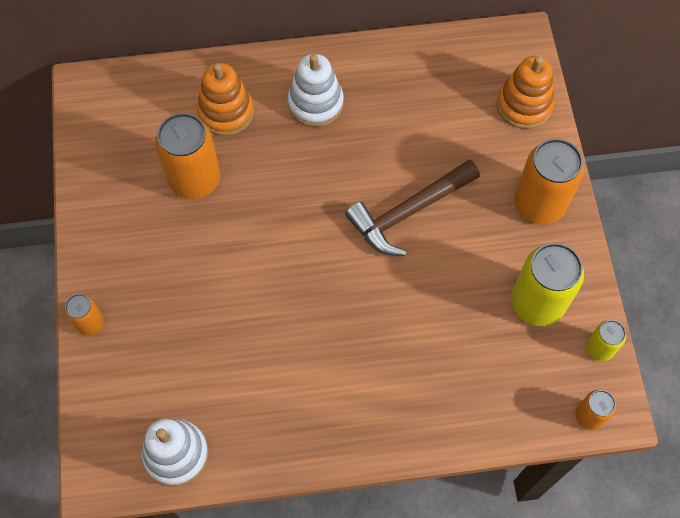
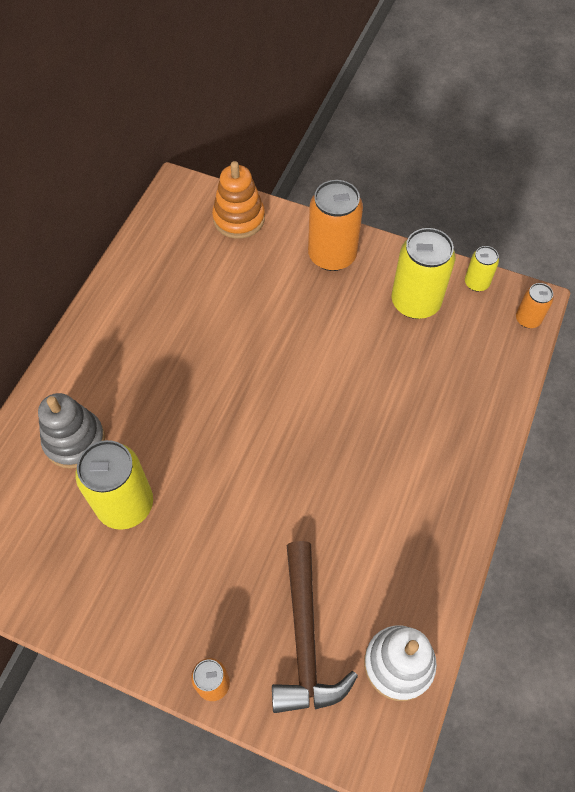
camera: 60 degrees left, 5 degrees down
(195, 179) = (125, 504): orange can -> yellow can
(226, 112) = (74, 441): orange stacking toy -> grey stacking toy
(315, 103) = (123, 363): white stacking toy -> none
(408, 212) = (278, 348): brown hammer -> brown hammer (305, 639)

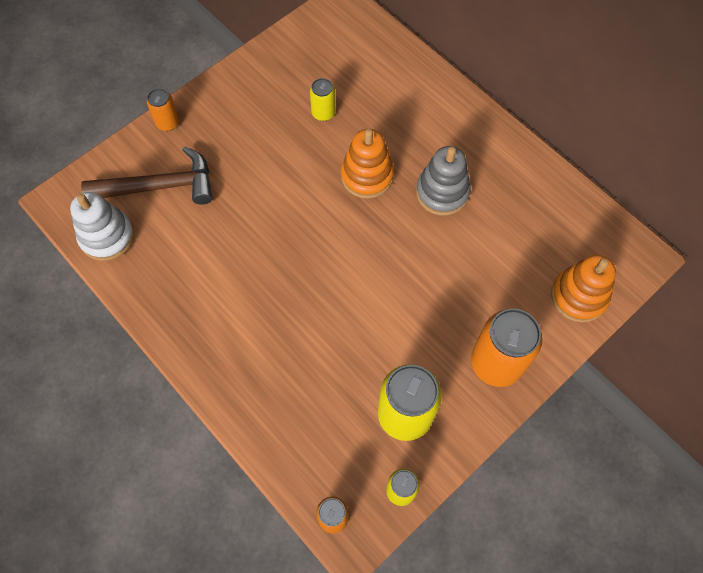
camera: 115 degrees right, 5 degrees up
(74, 441) = (393, 97): grey stacking toy -> grey stacking toy (442, 192)
(125, 504) = (323, 113): yellow can -> yellow can, size x0.52
(191, 425) = (367, 176): none -> orange stacking toy
(305, 639) = (160, 186): brown hammer -> brown hammer turned 150 degrees clockwise

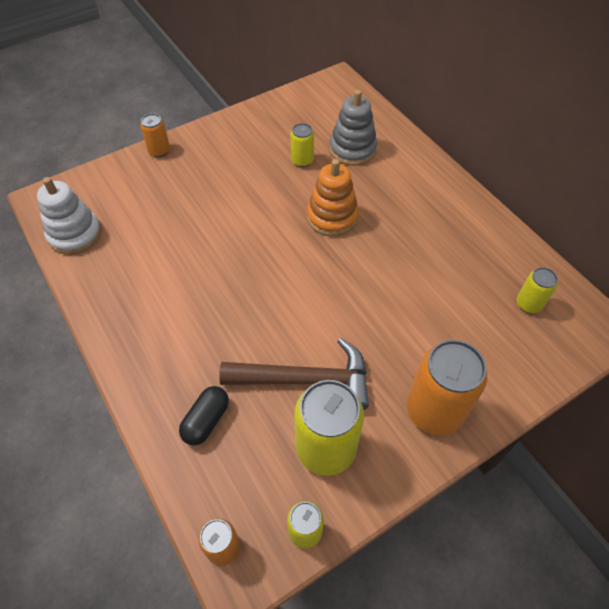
camera: 10 degrees right, 10 degrees down
(160, 186) = (137, 200): brown hammer -> brown hammer (306, 380)
(291, 408) = (206, 420): none -> black capsule
(442, 192) = (403, 241): grey stacking toy -> grey stacking toy (352, 149)
(570, 242) = (528, 304): none -> yellow can
(579, 296) = (532, 357): orange stacking toy -> none

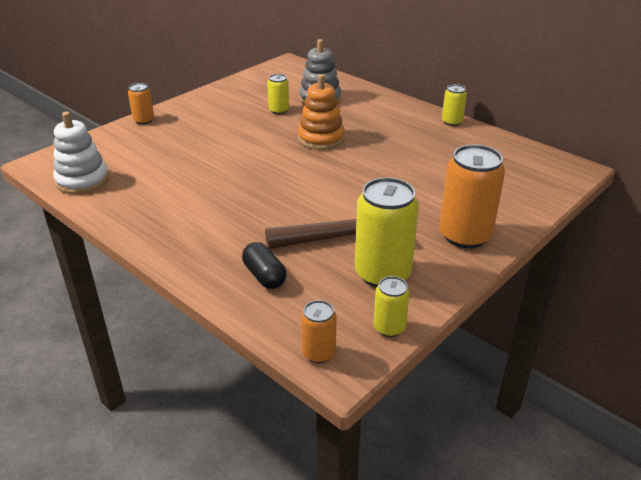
camera: 15 degrees left, 20 degrees down
(206, 420) = (264, 276): black capsule -> black capsule turned 45 degrees counterclockwise
(528, 304) = (509, 164): yellow can -> yellow can (452, 122)

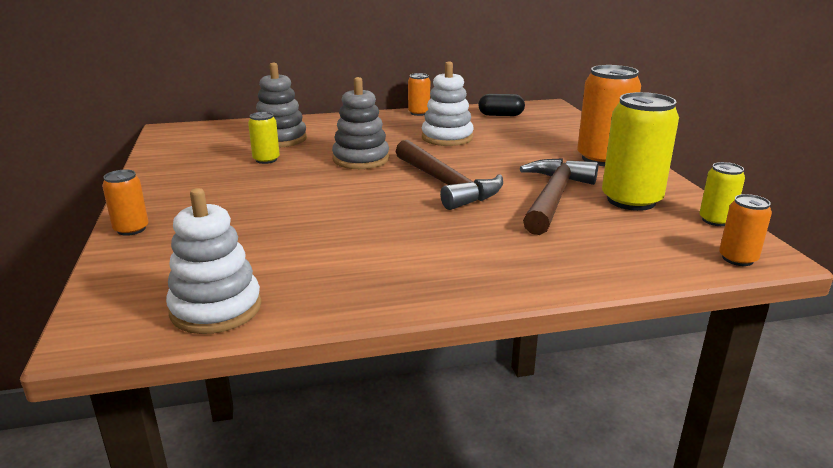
camera: 55 degrees left, 10 degrees down
(264, 276) = (587, 249): black capsule -> black capsule (500, 115)
(315, 185) = (446, 185): none -> brown hammer
(321, 139) = (361, 159): orange stacking toy -> grey stacking toy
(412, 153) = (447, 138): none -> white stacking toy
(452, 122) = (419, 113): yellow can -> orange can

